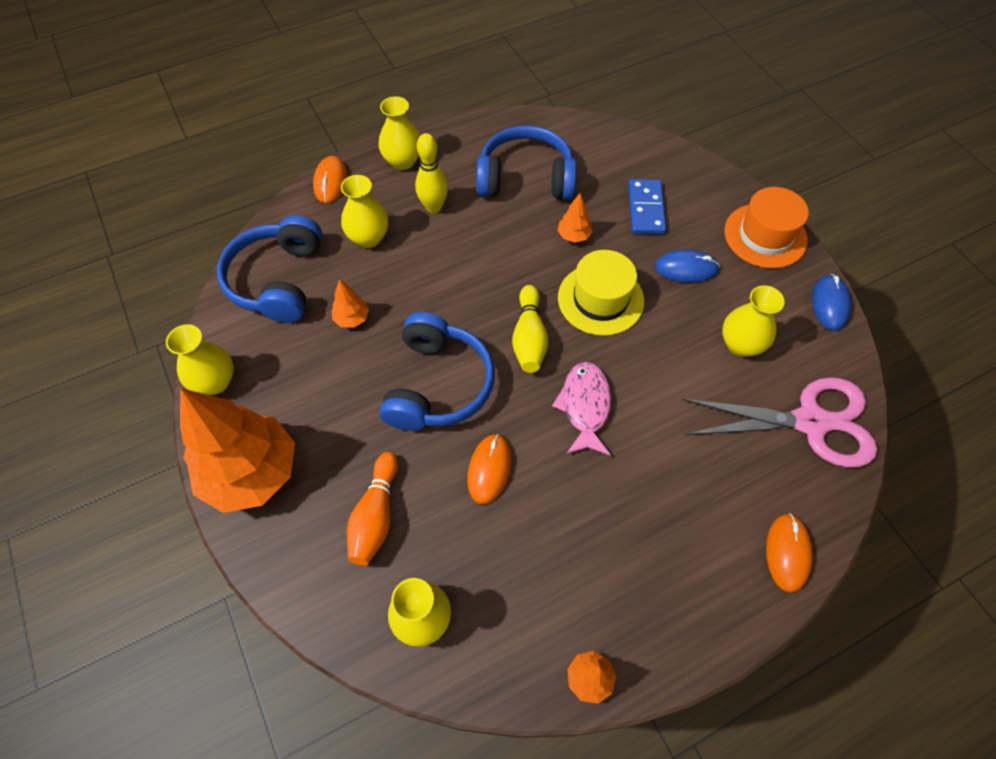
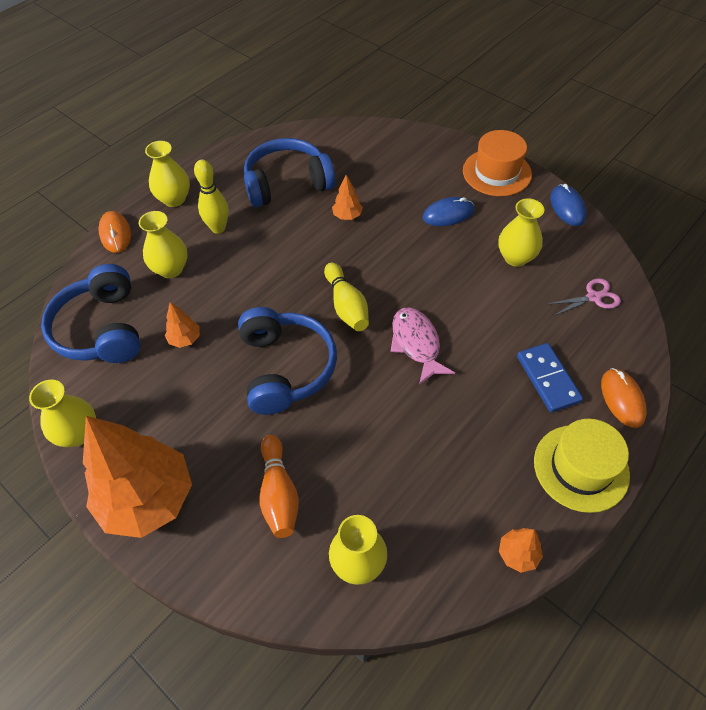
camera: 20 degrees left, 5 degrees down
(489, 469) = (360, 420): orange mouse -> none
(600, 299) = (391, 258): yellow hat -> yellow hat (581, 467)
(646, 209) = (396, 179): blue domino -> blue domino (548, 379)
(810, 422) = (593, 297): pink scissors -> pink scissors, size x0.47

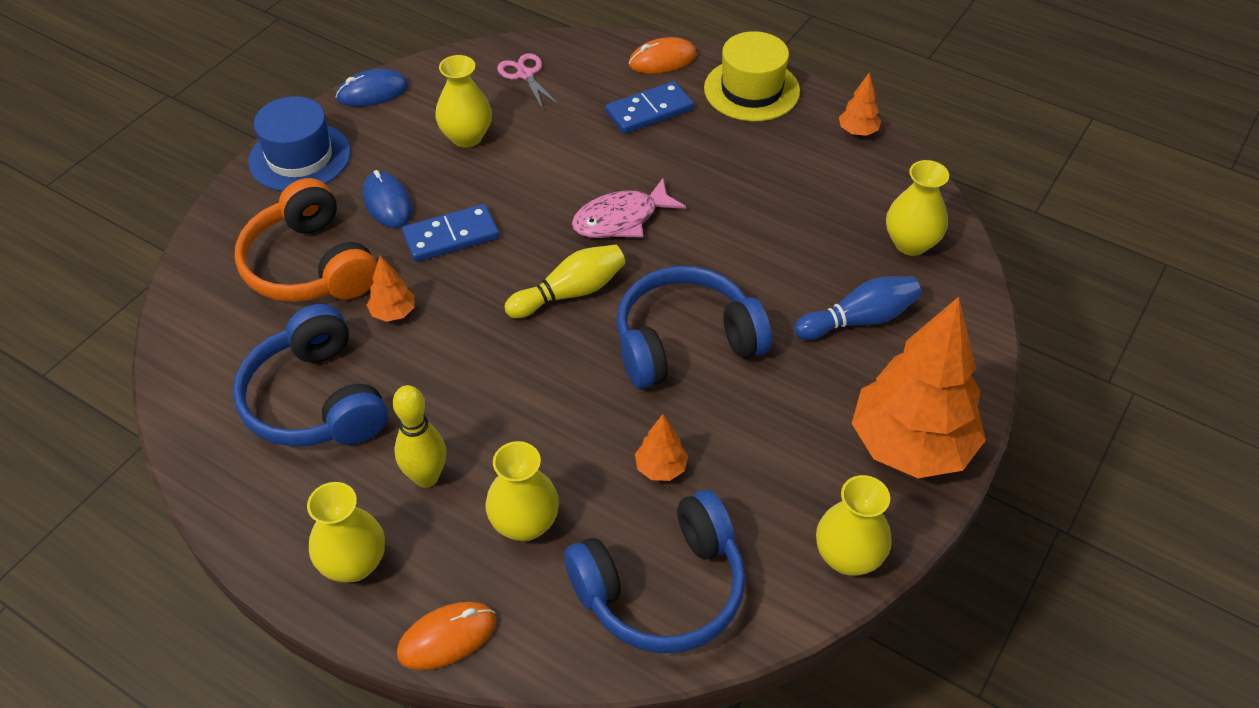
camera: 100 degrees left, 5 degrees down
(279, 493) = (859, 320): orange bowling pin -> blue bowling pin
(395, 179) = (310, 265): none -> orange headphones
(411, 245) = (451, 236): none -> blue domino
(496, 172) = (300, 157): orange hat -> blue hat

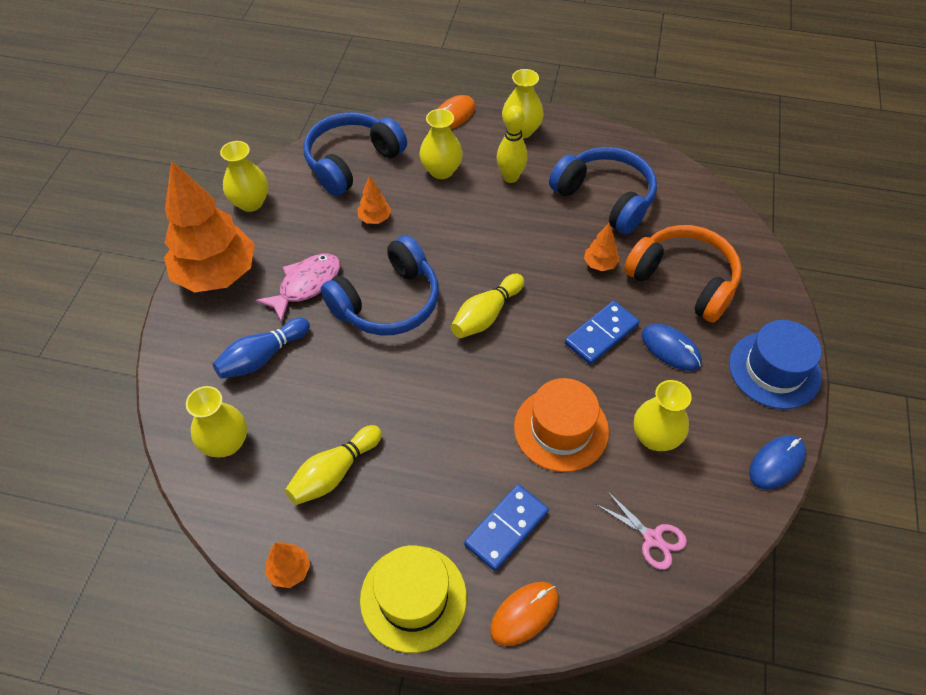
camera: 160 degrees right, 5 degrees up
(553, 166) = (561, 429): none -> orange hat
(621, 219) = (477, 391): pink fish -> pink fish (306, 285)
(799, 190) = (334, 473): none -> yellow bowling pin

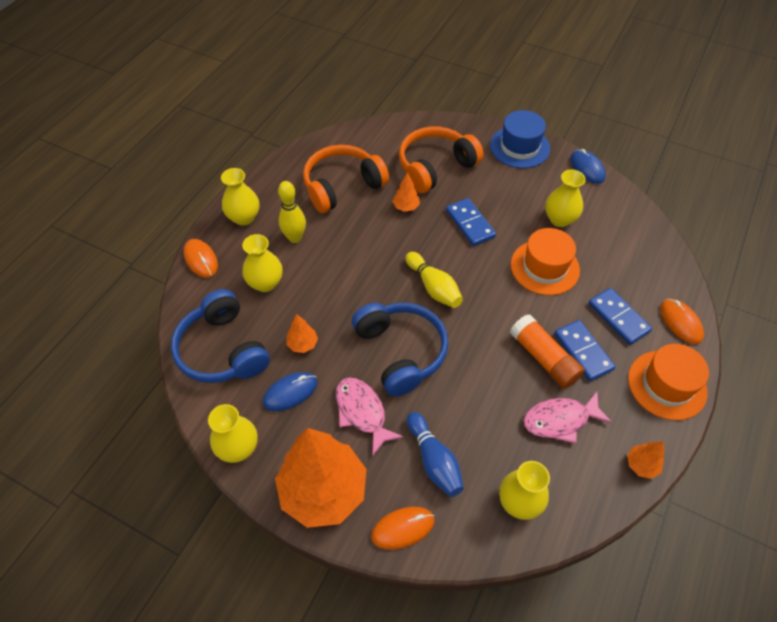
camera: 75 degrees left, 0 degrees up
(186, 344) = (402, 528): none -> orange mouse
(334, 473) = (560, 420): yellow bowling pin -> pink fish
(413, 598) = (667, 385): yellow hat -> orange hat
(417, 445) = (544, 358): none -> orange glue stick
(438, 489) = (583, 351): none -> blue domino
(605, 198) = (342, 186): blue headphones -> orange headphones
(653, 538) = (632, 242): pink scissors -> none
(670, 349) = (491, 191): blue mouse -> blue mouse (290, 392)

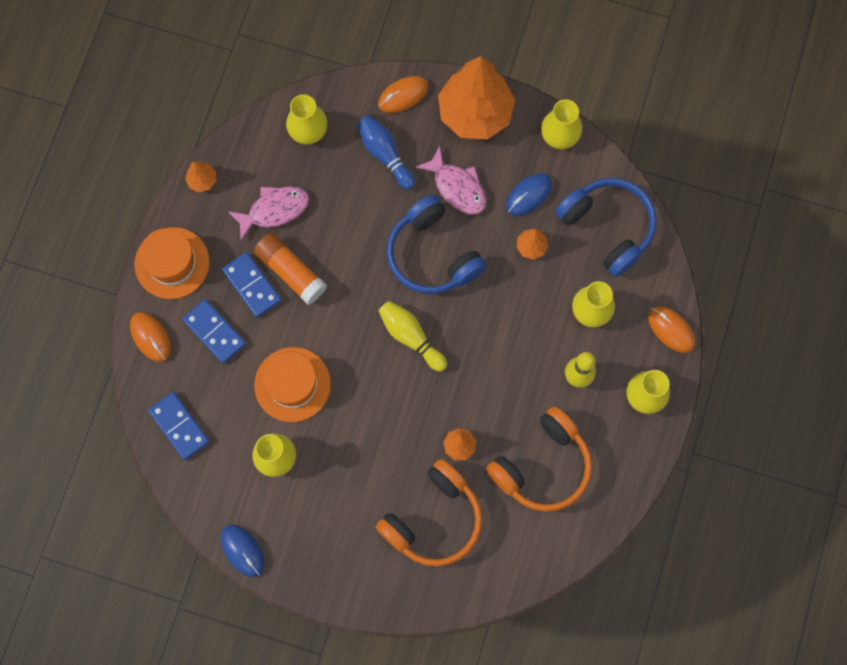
camera: 170 degrees right, 20 degrees up
(470, 224) = (380, 433): blue domino -> blue domino (179, 426)
(519, 147) = (329, 575): blue hat -> none

